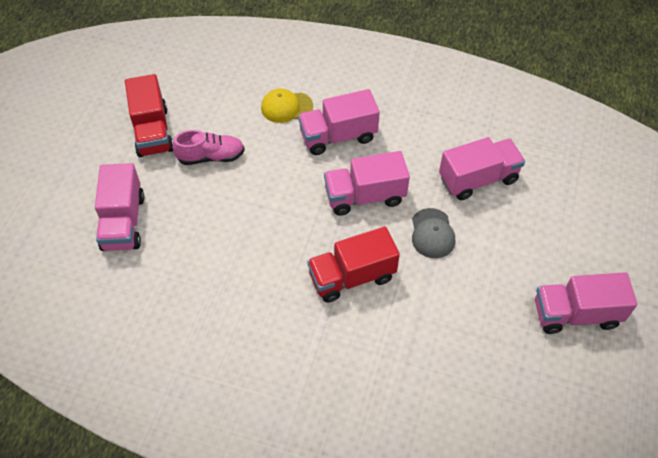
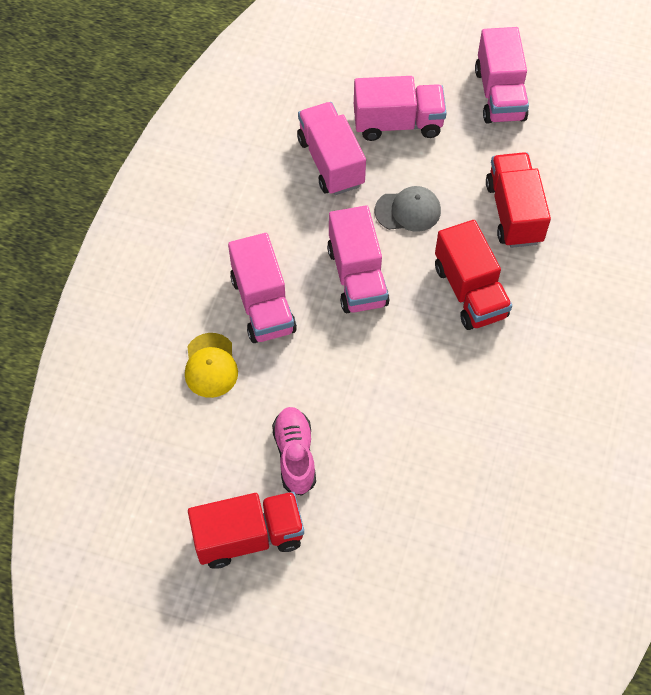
camera: 90 degrees left, 5 degrees up
(123, 222) = (404, 556): pink truck -> pink truck (397, 123)
(437, 317) = (513, 212): none -> red truck

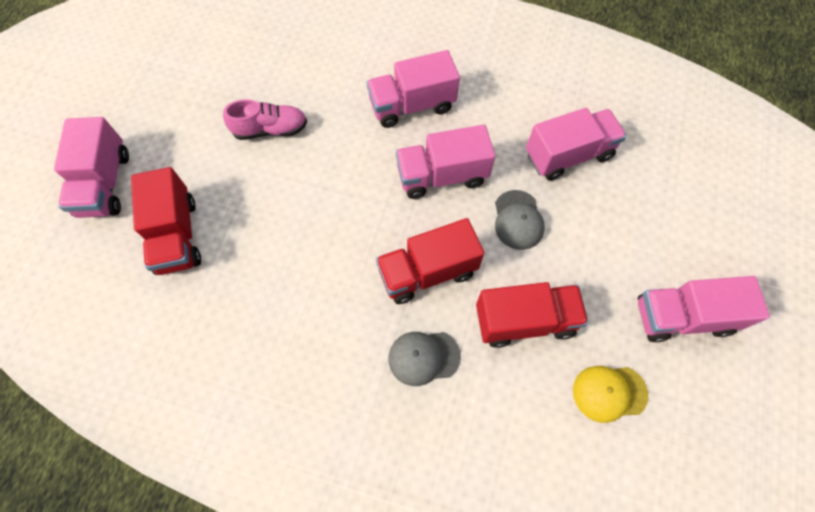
camera: 90 degrees right, 5 degrees up
(211, 365) = (355, 72): yellow cap -> yellow cap (609, 393)
(249, 536) = (206, 100): red truck -> red truck (177, 235)
(397, 123) = (624, 214): pink truck -> pink truck (105, 184)
(557, 295) = (423, 357): none -> grey cap

